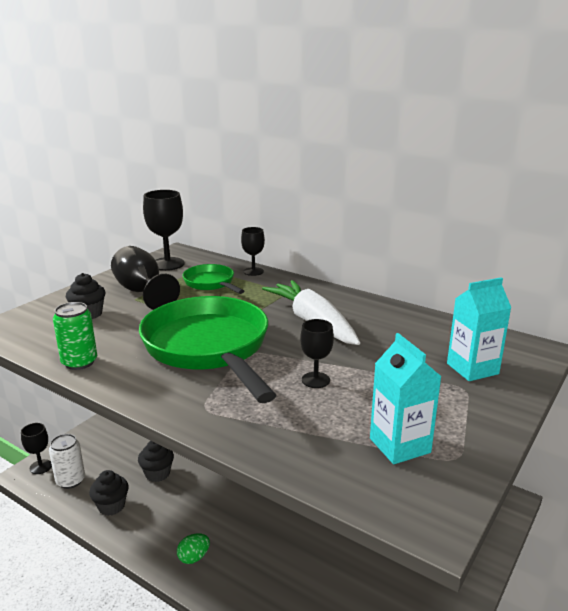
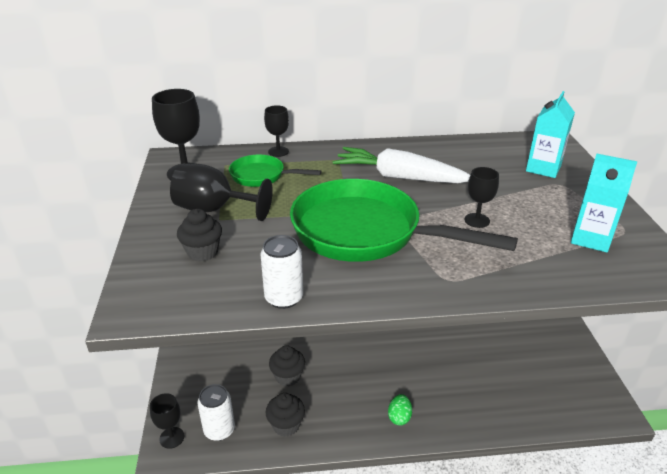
camera: 40 degrees left, 10 degrees up
(79, 362) = (284, 298): green can -> white can

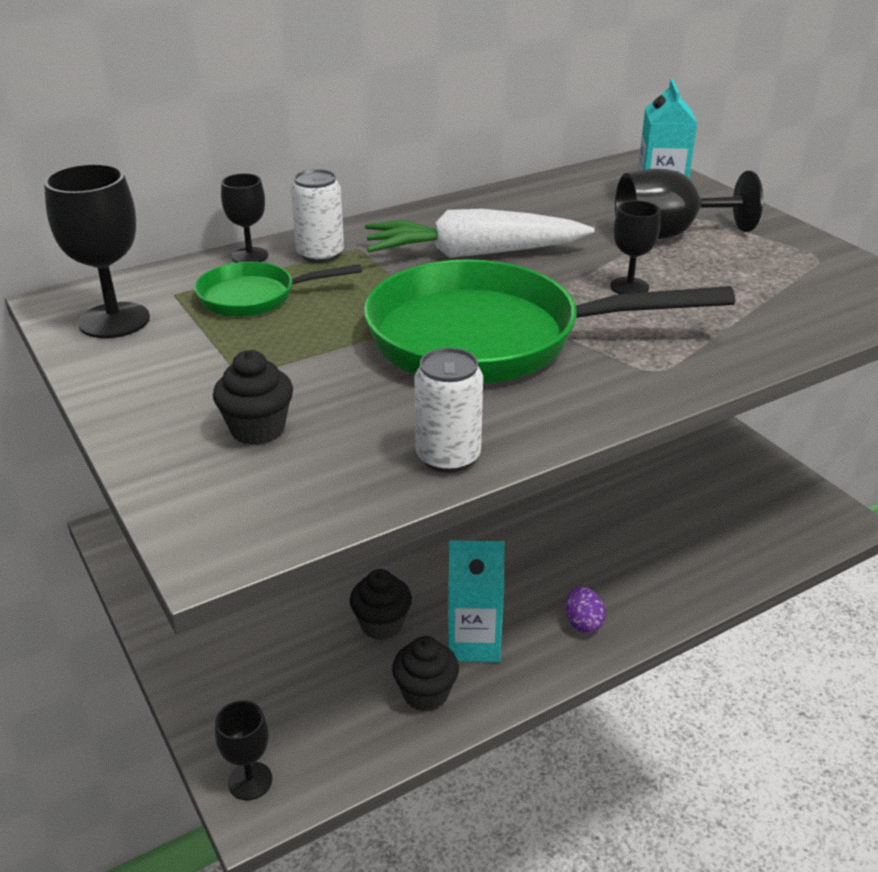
camera: 25 degrees left, 0 degrees up
(214, 209) = (218, 363): black goblet -> black goblet (667, 235)
(219, 430) = (323, 739): white can -> white can (320, 254)
(399, 417) = (583, 623): green egg -> purple egg
(590, 239) = (787, 276): turquoise carton -> turquoise carton (474, 642)

